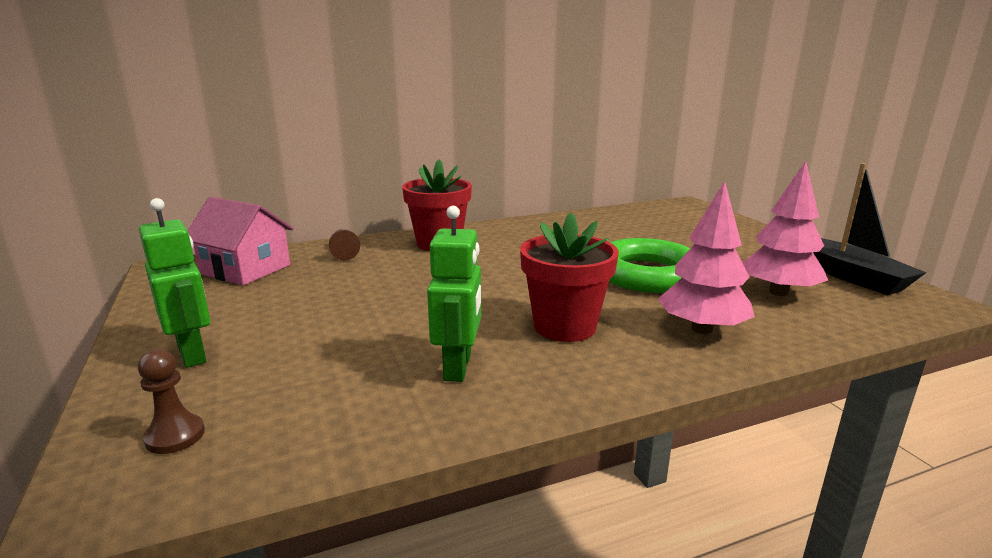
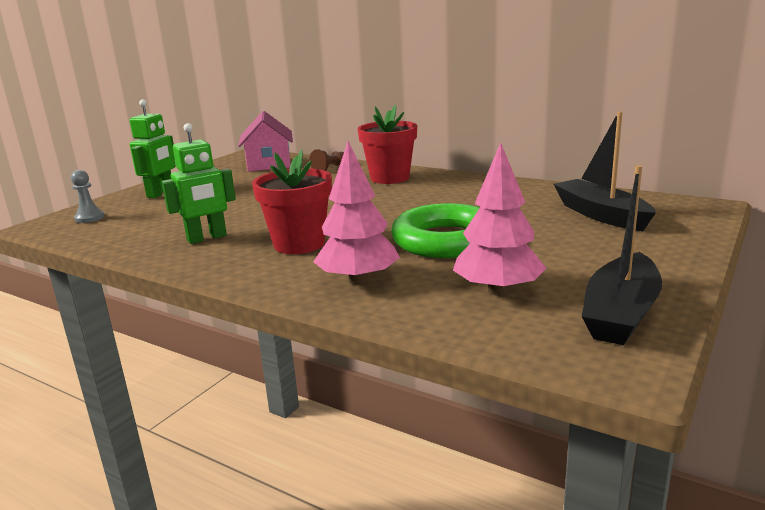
camera: 55 degrees right, 0 degrees up
(175, 436) = (89, 218): brown pawn -> grey pawn
(662, 225) = (600, 215): none -> black boat

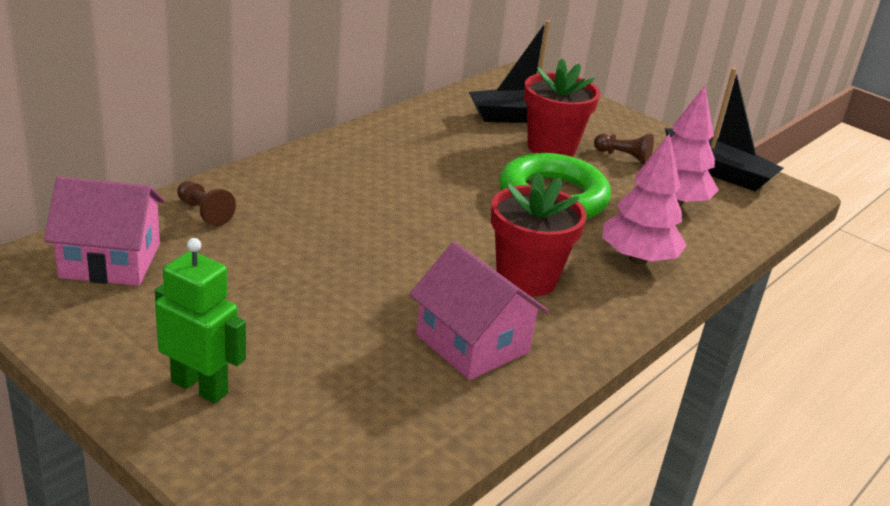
camera: 85 degrees left, 10 degrees up
(89, 218) = (297, 471): grey pawn -> none
(207, 238) = (472, 344): green robot -> pink house
(390, 178) = (304, 181): red flower pot -> red flower pot (551, 148)
(578, 261) = (623, 157): none -> brown pawn

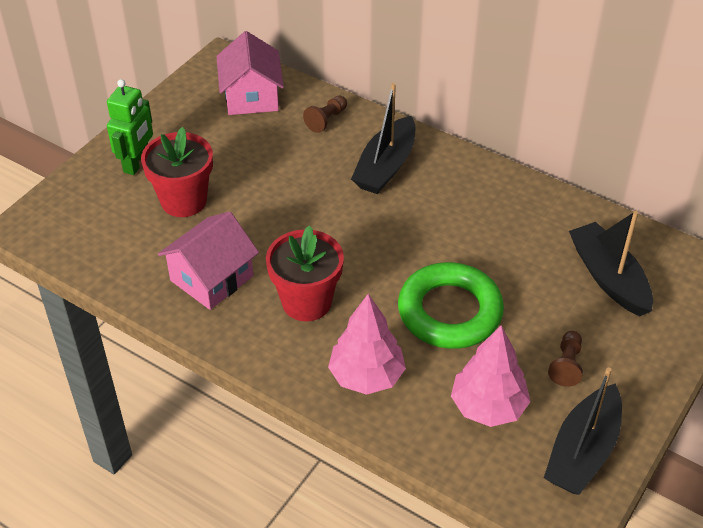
camera: 85 degrees right, 15 degrees up
(315, 190) = (386, 166): none -> black boat
(551, 148) = (551, 306): red flower pot -> red flower pot (184, 201)

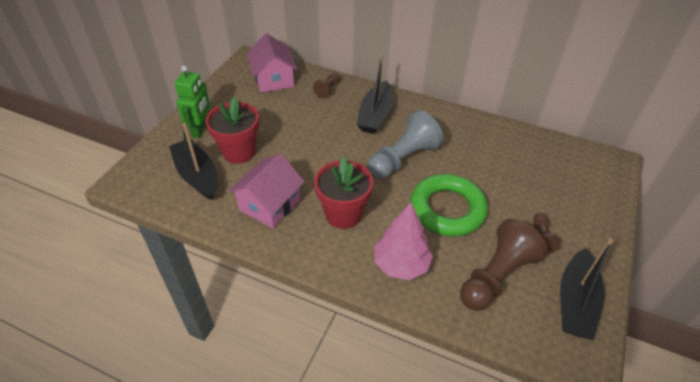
camera: 10 degrees left, 0 degrees up
(408, 235) = (403, 159): none -> grey pawn
(488, 407) = (496, 277): pink tree -> brown pawn
(608, 277) = (547, 173): black boat -> black boat (197, 176)

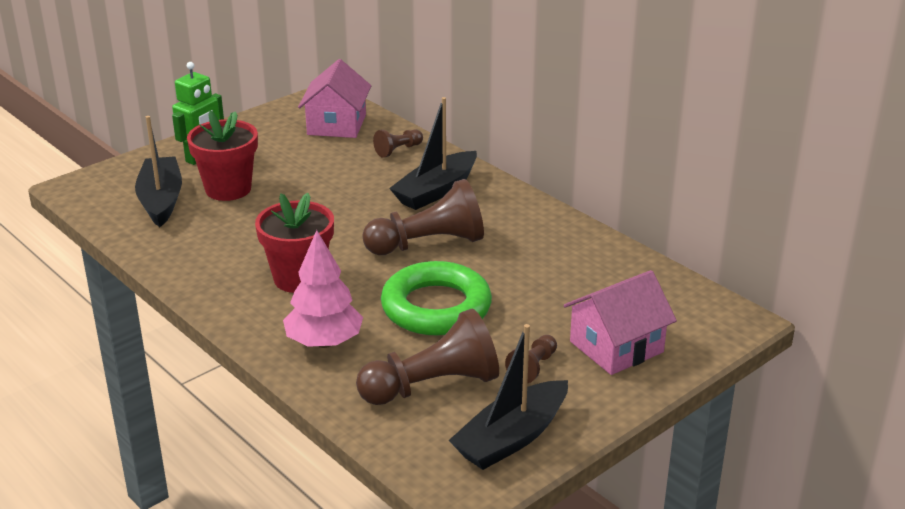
camera: 25 degrees right, 15 degrees down
(269, 205) = (220, 247): pink house -> pink house (616, 347)
(403, 159) = (428, 244): grey pawn -> brown pawn

